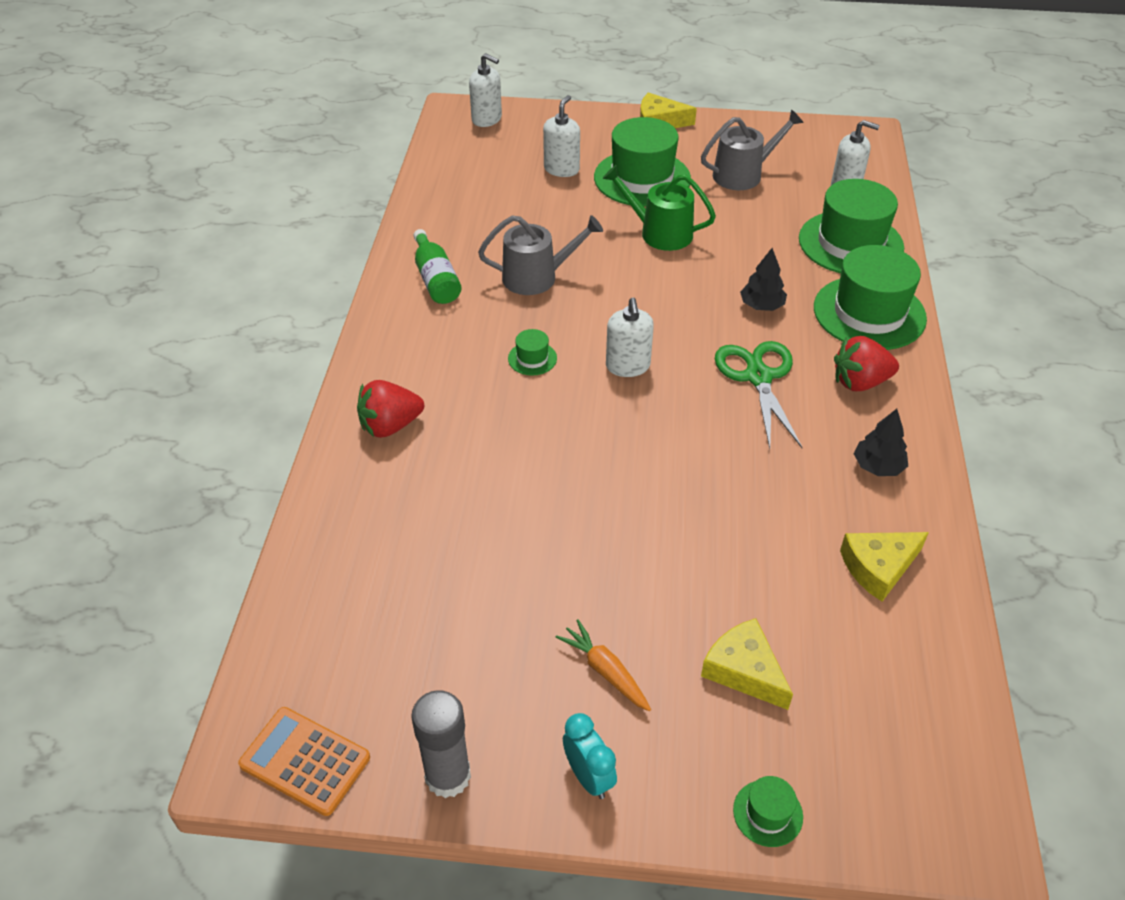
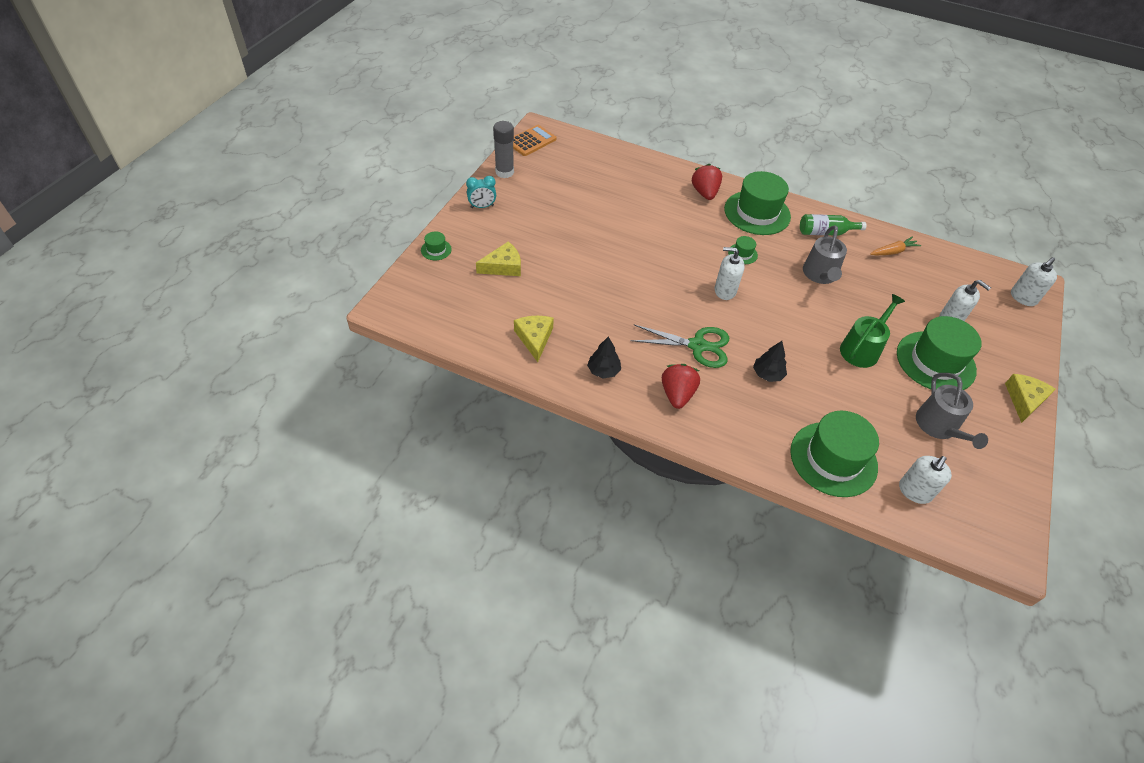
camera: 105 degrees right, 5 degrees up
(605, 671) = (527, 224): orange carrot -> orange carrot (893, 251)
(869, 313) = (746, 432): green hat -> green hat (757, 213)

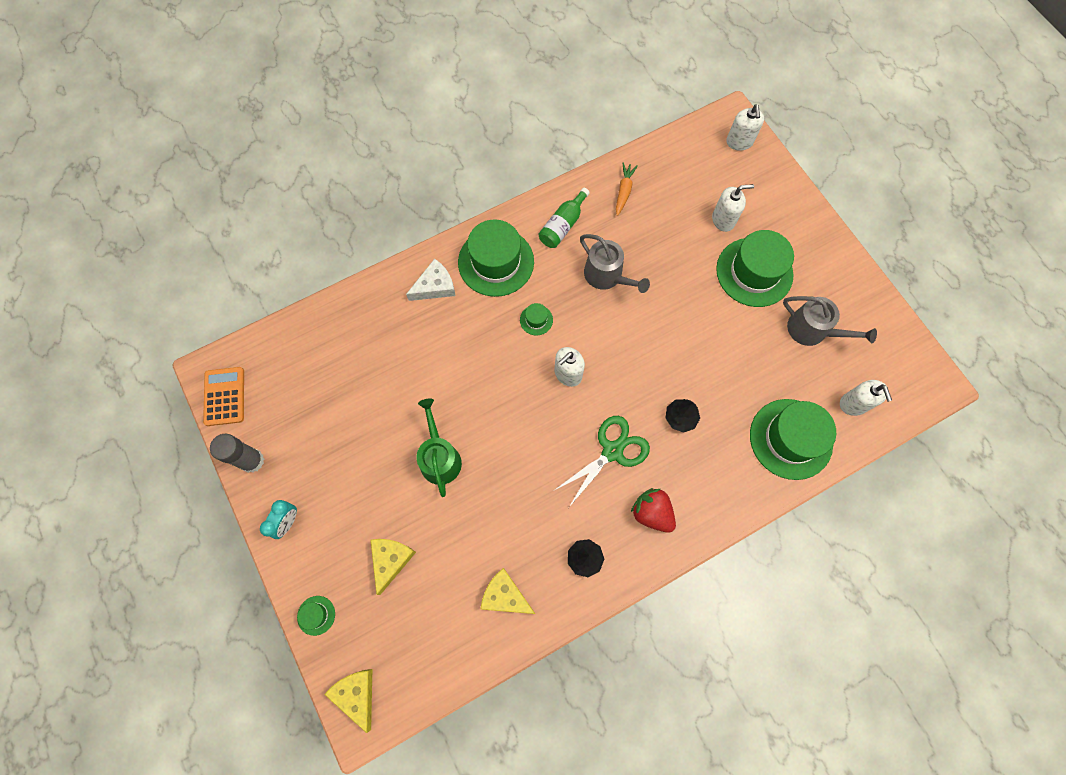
camera: 50 degrees left, 20 degrees up
(704, 193) = (435, 286): red strawberry -> white cheese
(862, 349) = (705, 317): green watering can -> green watering can (439, 457)
(1024, 400) = (828, 243): yellow cheese -> yellow cheese (356, 694)

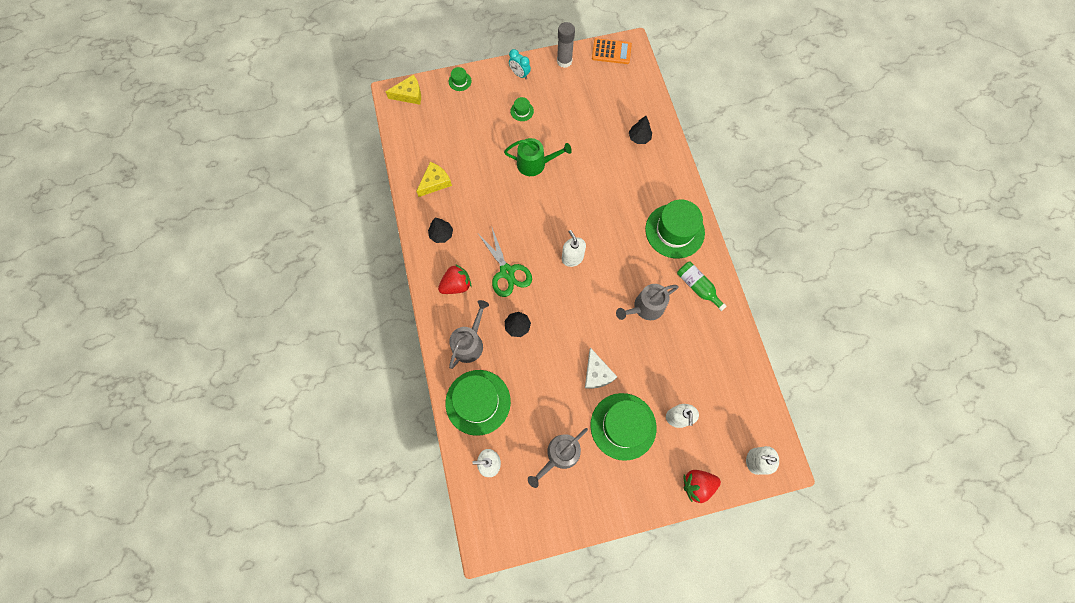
camera: 105 degrees right, 0 degrees up
(367, 329) = (639, 138): none -> black tree
(390, 560) = (478, 124): yellow cheese -> none
(435, 286) = (663, 186): white cheese -> white cheese (597, 373)
(536, 320) = (620, 247): green hat -> green hat (522, 111)
(624, 191) = (720, 343): orange carrot -> none
(722, 471) = (469, 343): none -> grey watering can
(785, 190) = (697, 485): none -> red strawberry

